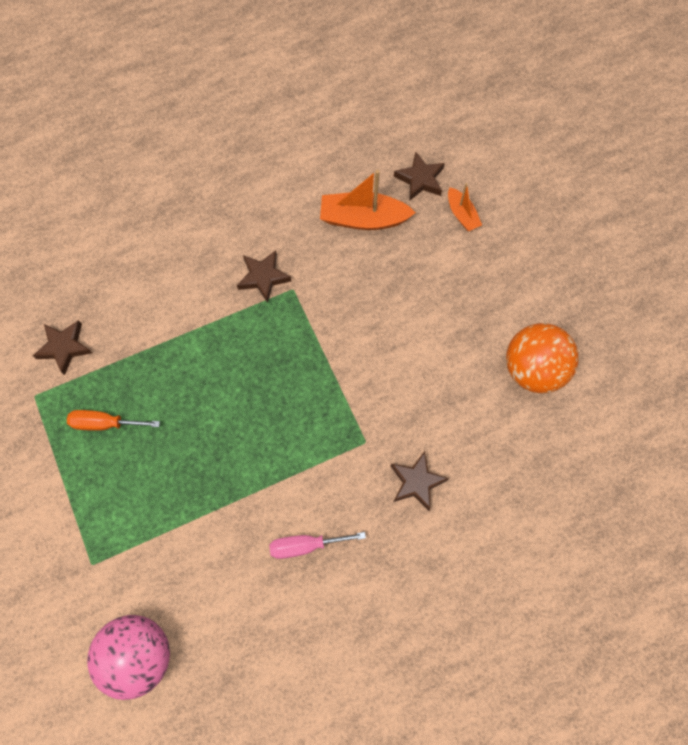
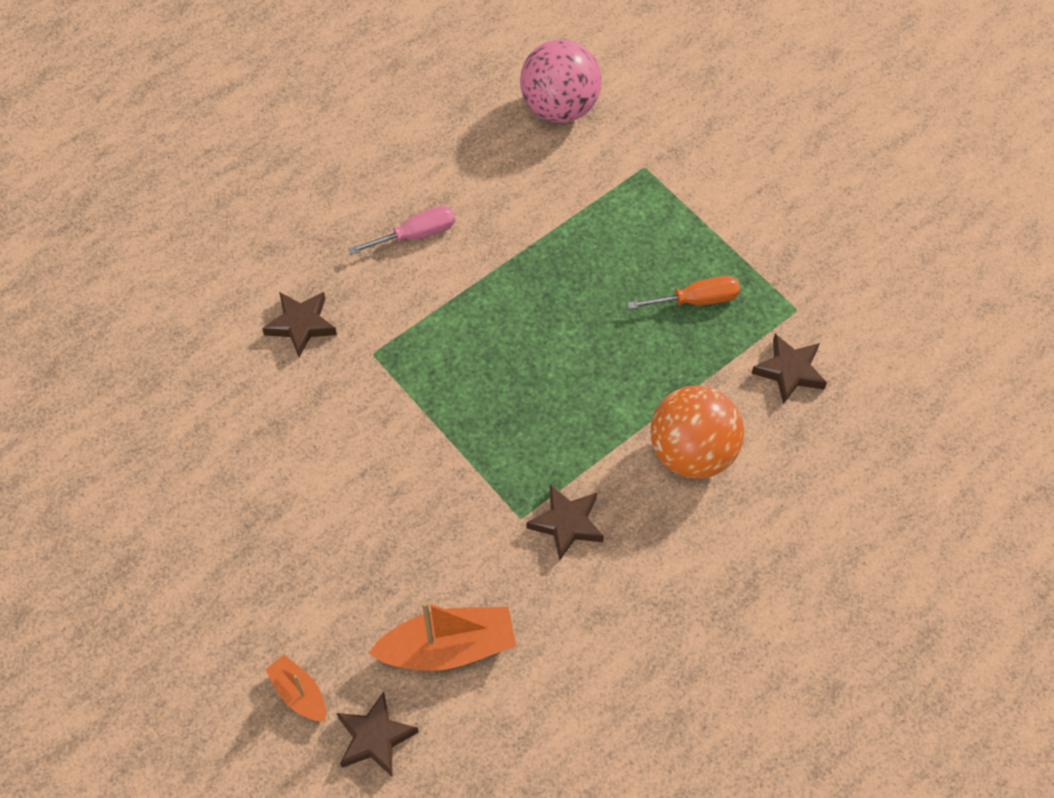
camera: 165 degrees right, 10 degrees down
(533, 369) = (168, 490): orange ball -> orange ball (692, 452)

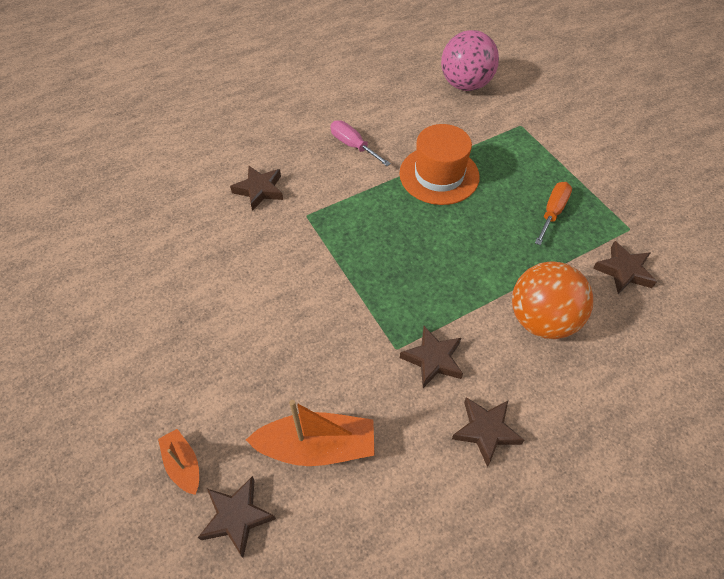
camera: 10 degrees right, 5 degrees down
(416, 235) = (353, 145): pink screwdriver -> pink screwdriver turned 120 degrees counterclockwise
(541, 265) = (439, 175): none -> orange hat
(638, 598) = (486, 431): none -> brown star
(696, 300) = (552, 212): orange screwdriver -> orange screwdriver turned 60 degrees counterclockwise

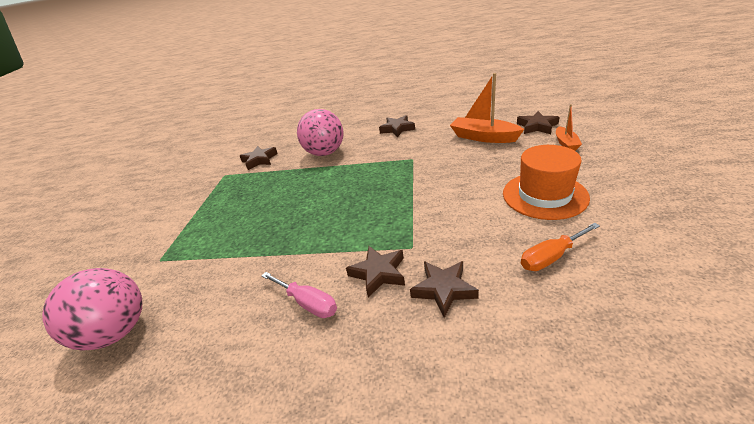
camera: 140 degrees left, 20 degrees down
(353, 145) = (307, 303): pink screwdriver -> pink screwdriver turned 45 degrees counterclockwise
(433, 359) = (396, 151): brown star -> brown star (378, 273)
(439, 175) = (274, 241): orange hat -> orange hat (544, 195)
(542, 320) = (325, 153): orange ball -> pink ball
(552, 212) = (245, 193): orange screwdriver -> orange screwdriver (551, 257)

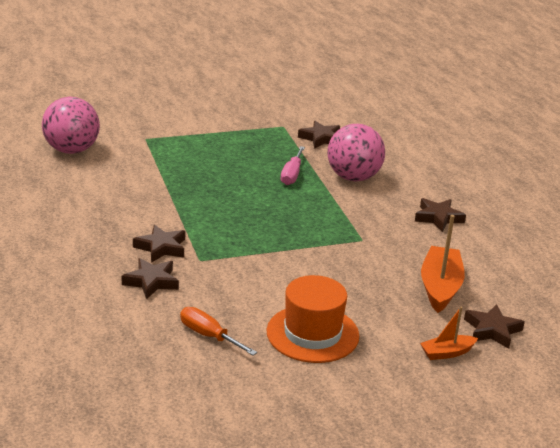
camera: 60 degrees right, 5 degrees down
(307, 303) = (119, 221): pink screwdriver -> pink screwdriver (292, 175)

